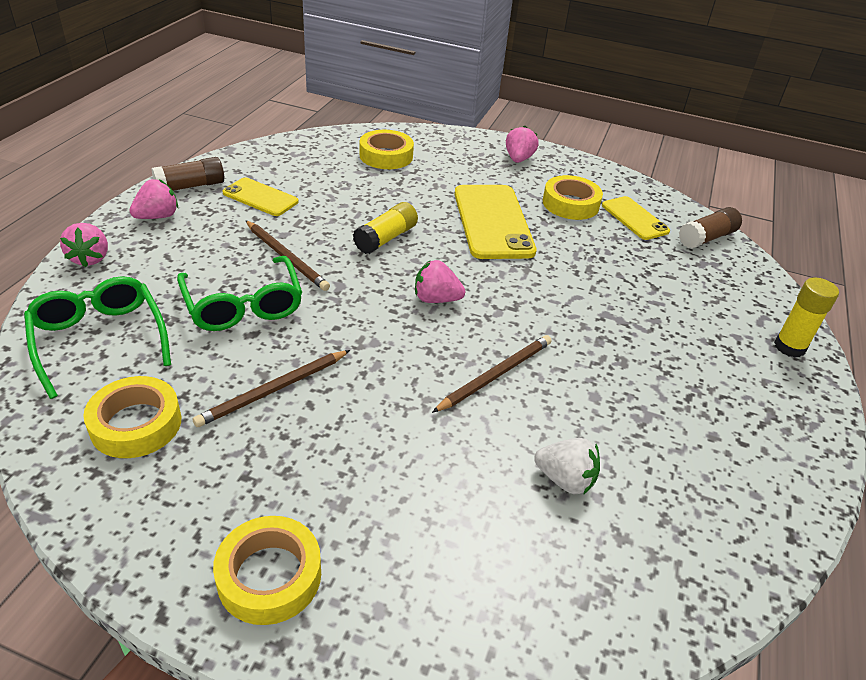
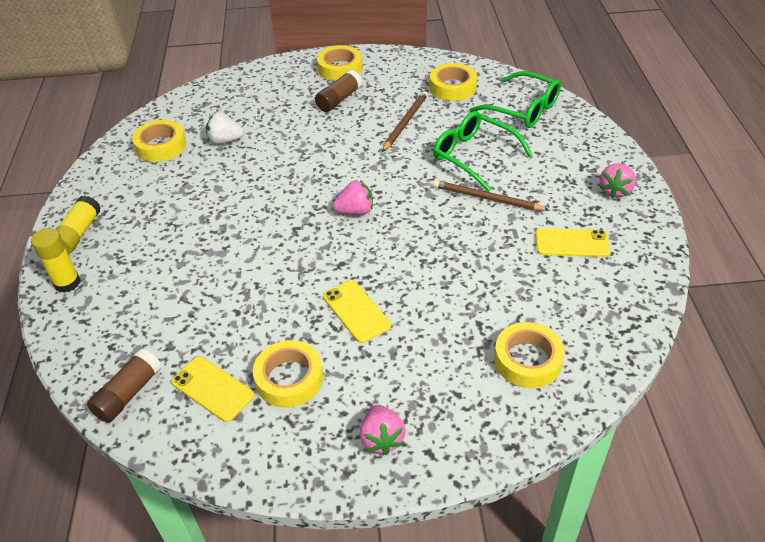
camera: 160 degrees right, 5 degrees up
(90, 258) = (603, 144): pink strawberry -> none
(190, 186) = (637, 228): brown glue stick -> brown glue stick (339, 99)
(386, 238) = (433, 248): yellow glue stick -> yellow glue stick (79, 233)
(492, 222) = (356, 311): yellow phone -> yellow phone, size x0.58
(496, 375) = (286, 177): brown pencil -> none
(679, 518) = (161, 146): none -> yellow tape

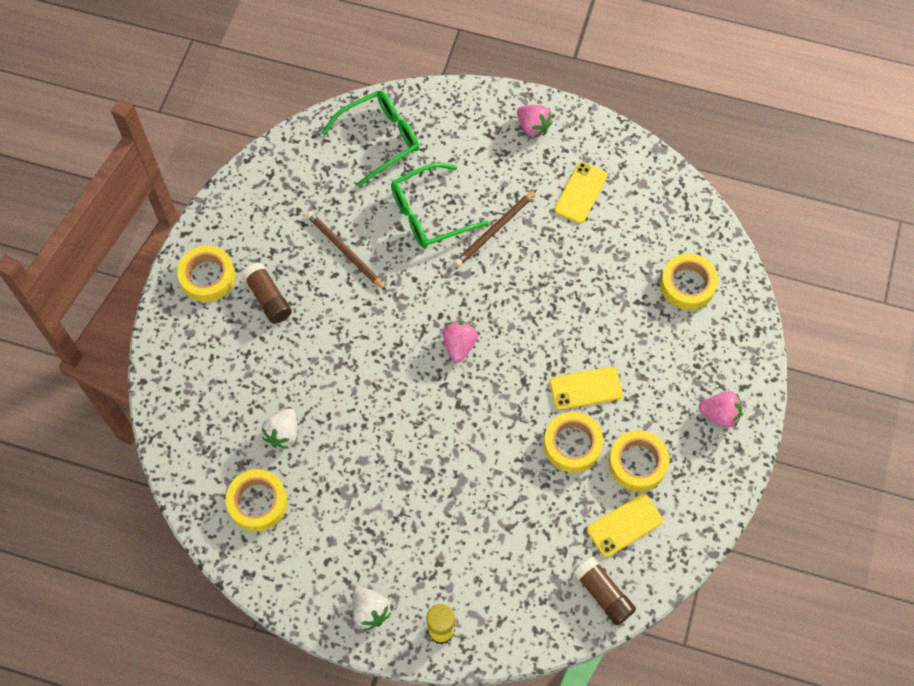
camera: 70 degrees left, 20 degrees up
(79, 233) = (370, 611): yellow glue stick -> white strawberry
(453, 87) = (307, 183): yellow tape -> yellow tape (572, 444)

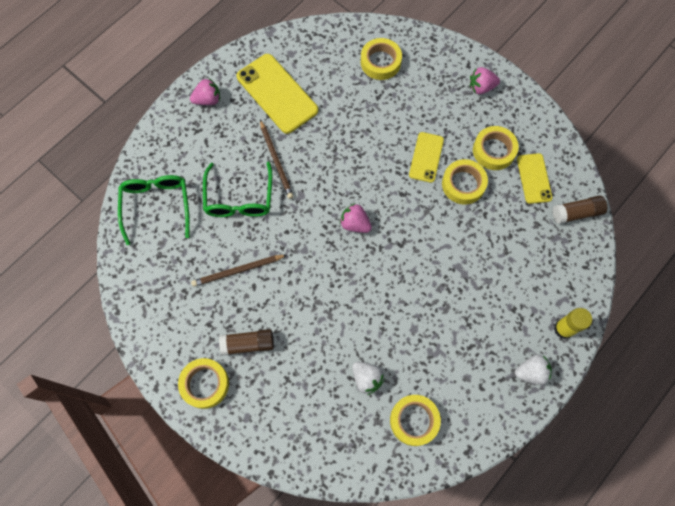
camera: 65 degrees left, 5 degrees up
(580, 193) = (277, 93): yellow phone -> yellow phone, size x1.73
(719, 414) = (481, 87): pink strawberry -> pink strawberry turned 135 degrees counterclockwise

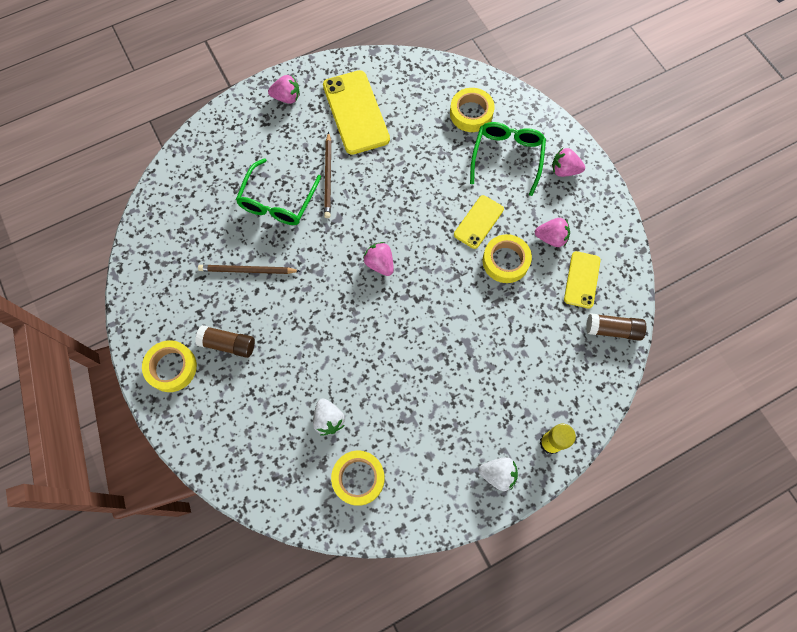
camera: 20 degrees right, 0 degrees up
(156, 206) = (197, 183): green glasses -> green glasses (507, 157)
(494, 150) = (551, 238): yellow tape -> pink strawberry

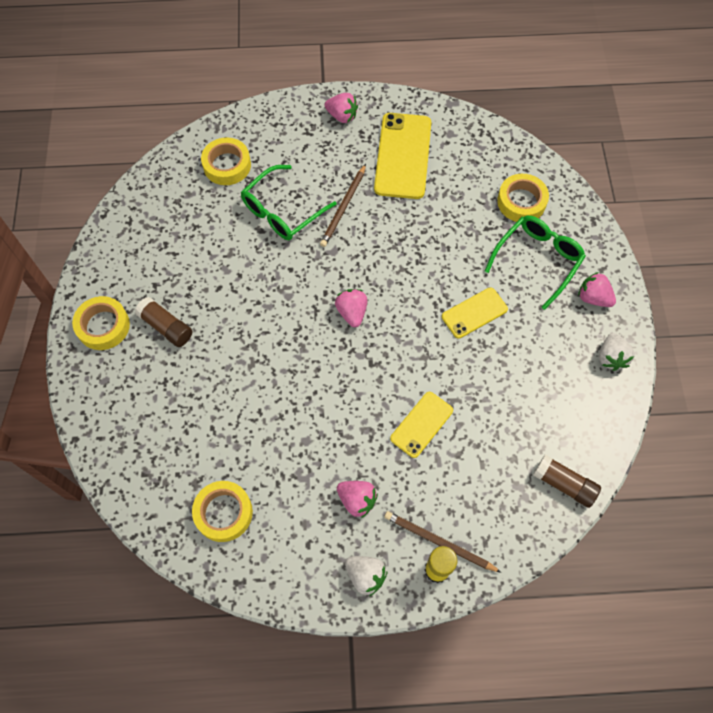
camera: 25 degrees right, 5 degrees down
(247, 270) = (220, 265): brown pencil -> brown pencil (439, 542)
(328, 419) = (224, 442): white strawberry -> white strawberry (611, 357)
(505, 261) = (483, 364): yellow tape -> yellow tape (227, 165)
(551, 238) = (544, 361): pink strawberry -> pink strawberry (357, 500)
(582, 279) = (556, 417): yellow phone -> yellow phone (421, 424)

